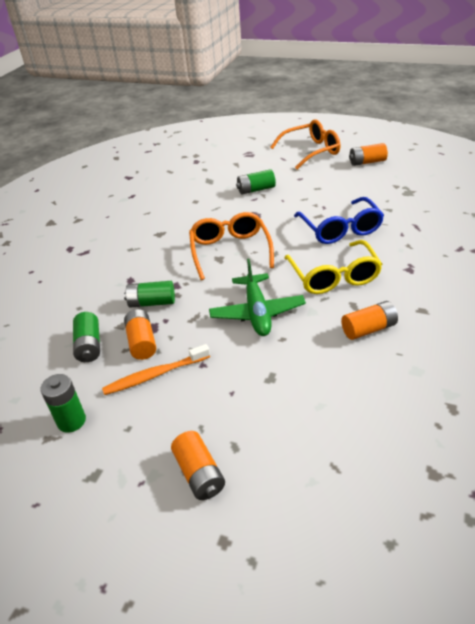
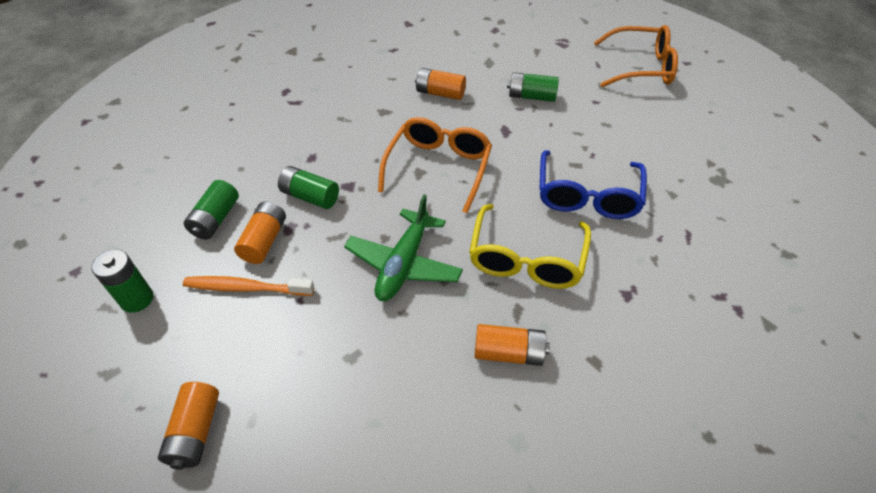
camera: 25 degrees right, 10 degrees up
(367, 162) = (700, 111): orange battery -> orange battery (440, 93)

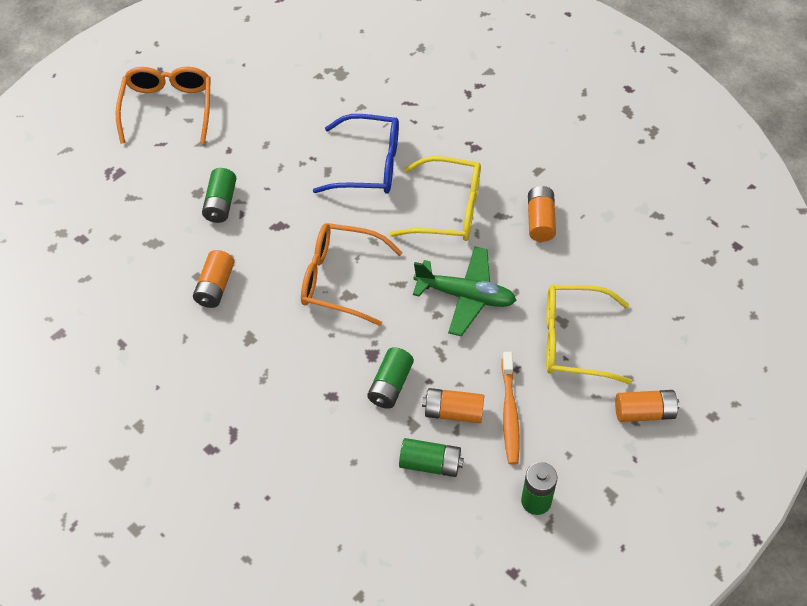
camera: 95 degrees left, 5 degrees up
(321, 364) = (573, 341): none -> yellow glasses

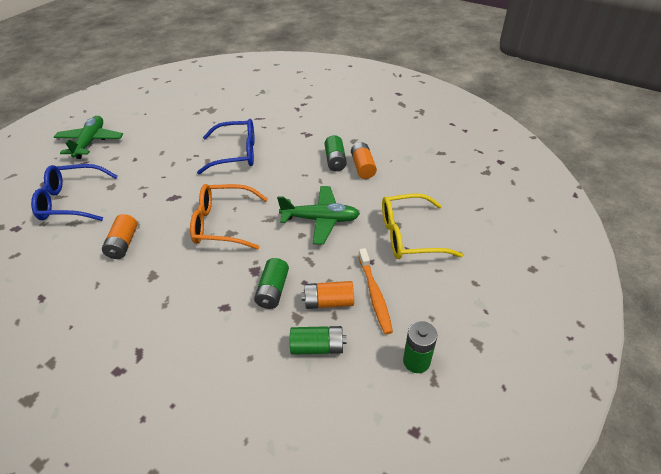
camera: 10 degrees left, 10 degrees down
(148, 208) = (71, 201): none -> blue glasses
(167, 108) = (90, 142): orange glasses -> green plane
(220, 203) = (128, 190): green battery -> green battery (335, 160)
(448, 209) = (296, 170): yellow glasses -> none
(644, 412) = (480, 275): orange battery -> none

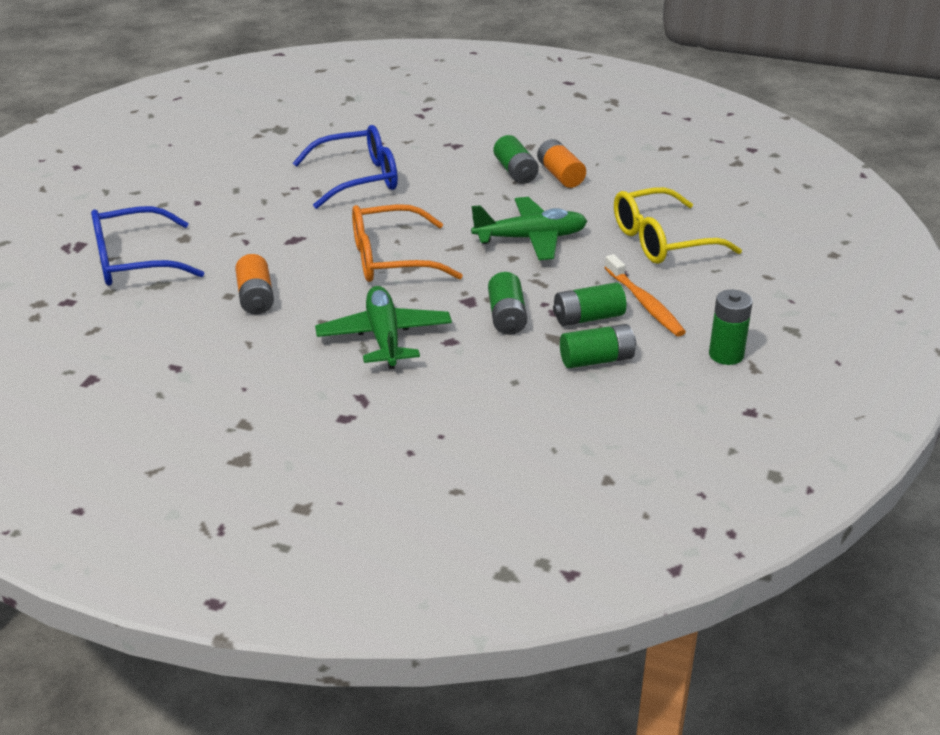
camera: 15 degrees left, 10 degrees down
(90, 142) = (105, 189): green plane -> green plane (384, 337)
(328, 302) = (588, 318): orange battery -> green battery

